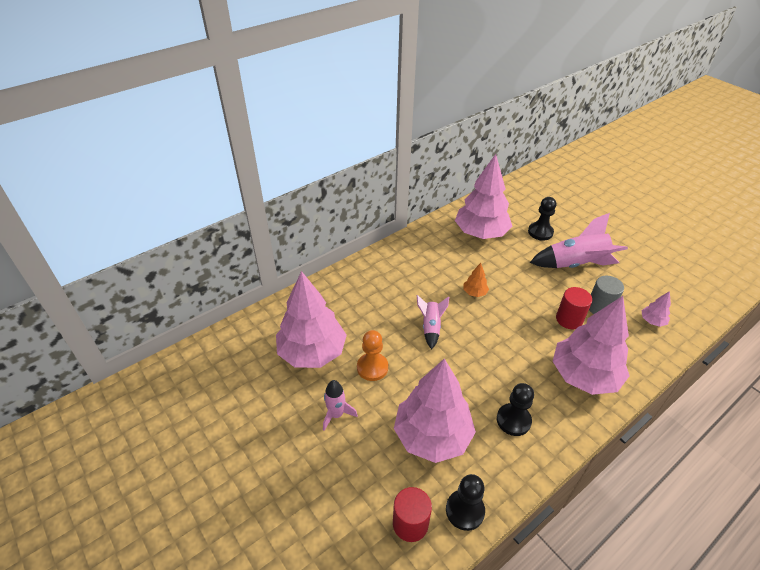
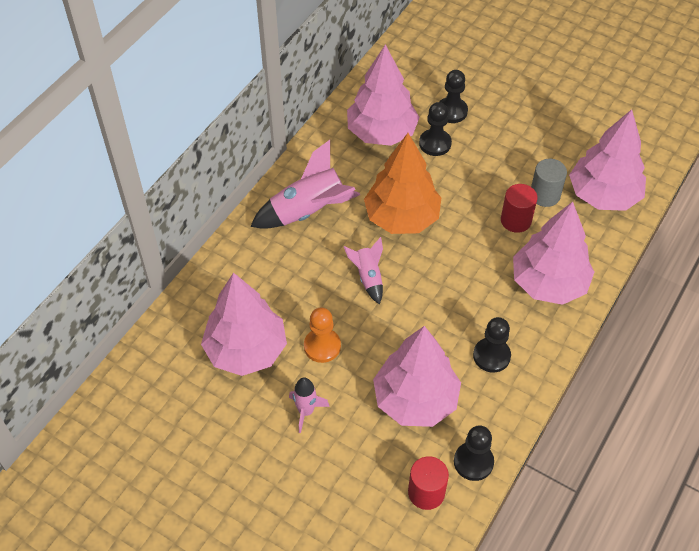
camera: 20 degrees left, 10 degrees up
(474, 293) = (402, 218): orange tree -> orange tree, size x2.44
(519, 250) = (435, 143): none -> black pawn
(575, 264) = (504, 146): pink rocket -> pink rocket (308, 211)
(652, 321) = (603, 195): pink tree -> pink tree, size x2.44

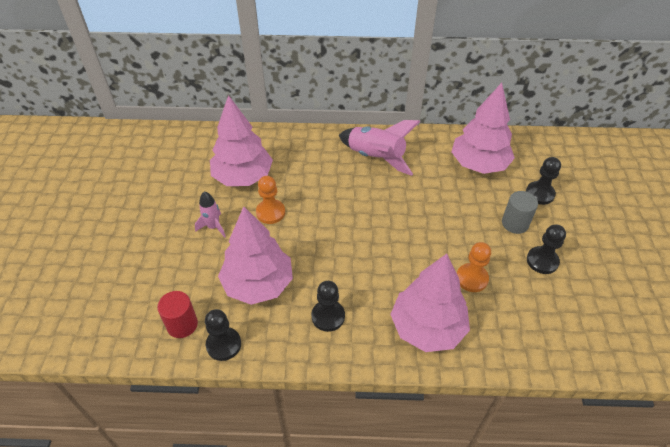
camera: 60 degrees right, 5 degrees down
(368, 277) = (345, 212): pink rocket -> none
(402, 218) = (413, 208): orange tree -> none
(435, 143) = (499, 197): black pawn -> black pawn (542, 261)
(516, 220) = (472, 278): red cylinder -> orange pawn
(545, 195) = (515, 288): grey cylinder -> grey cylinder (515, 223)
(603, 195) = (555, 332): pink tree -> none

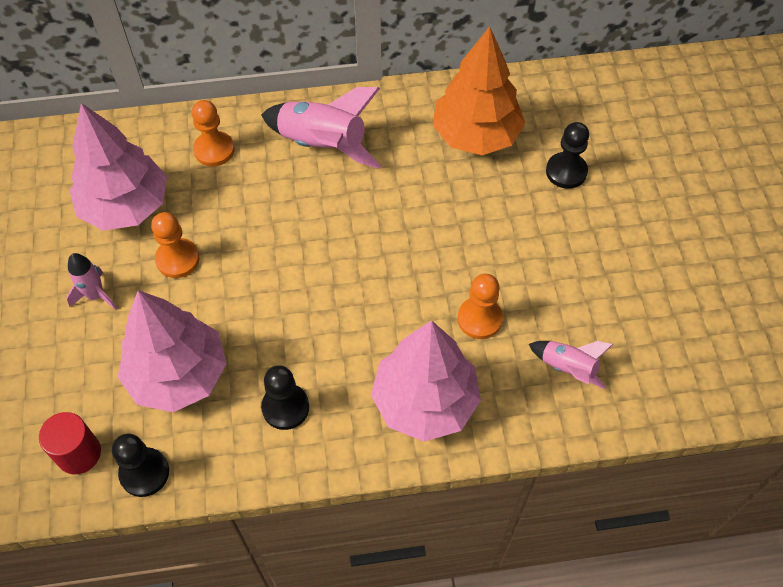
camera: 10 degrees left, 10 degrees up
(305, 152) = (214, 150): none -> orange pawn
(478, 164) = (476, 135): pink tree -> orange tree
(515, 223) = (533, 224): grey cylinder -> none
(534, 321) = (567, 368): none -> pink rocket
(542, 261) = (574, 277): black pawn -> none

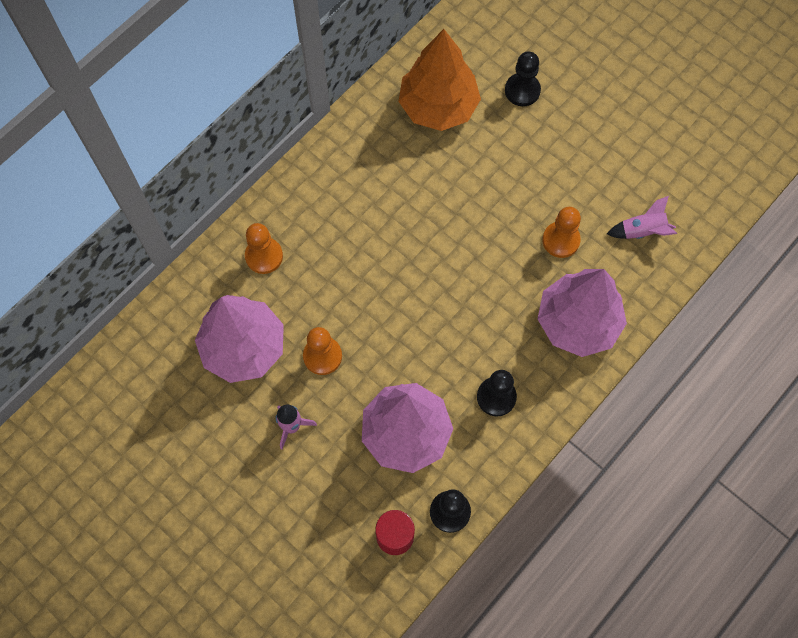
camera: 40 degrees left, 10 degrees up
(322, 145) = (338, 193): pink rocket -> none

